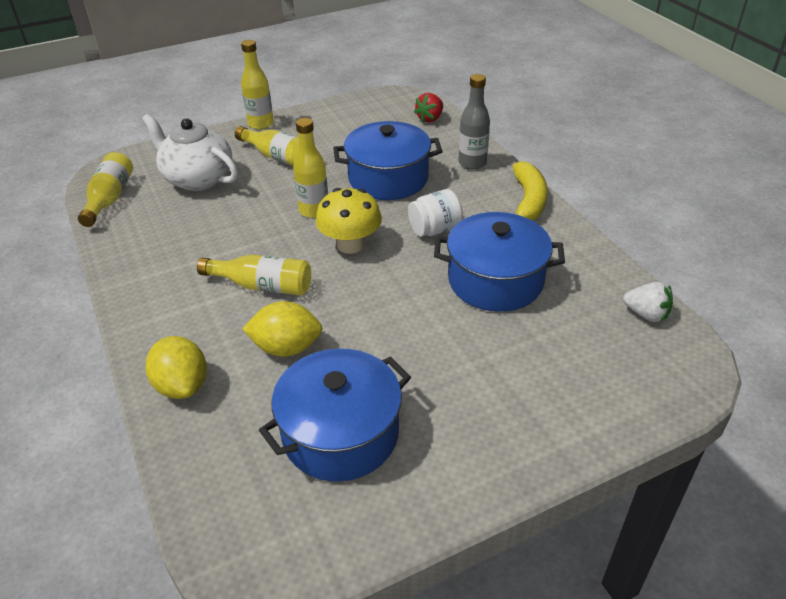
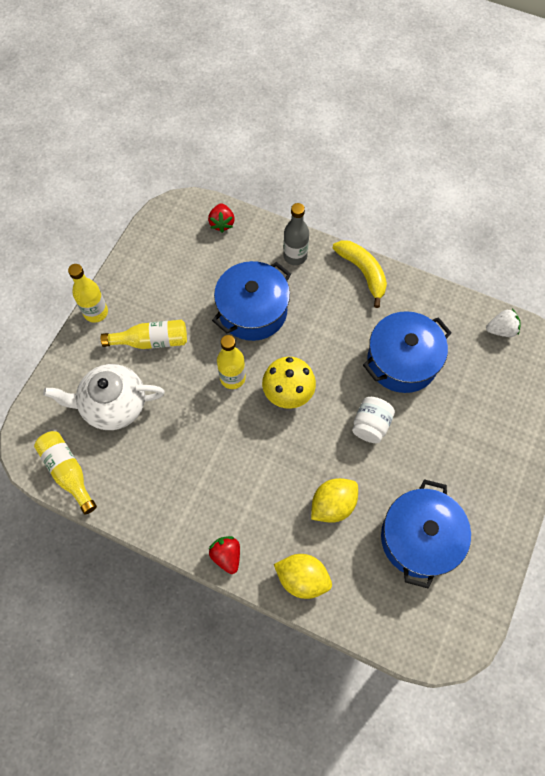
camera: 40 degrees left, 25 degrees up
(143, 323) = (226, 555): none -> red strawberry
(262, 286) = (268, 469): yellow bottle -> none
(435, 230) = (328, 341): white jar -> white jar (370, 425)

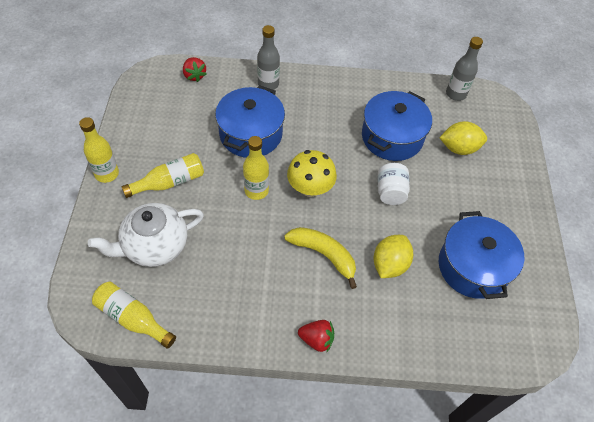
camera: 25 degrees left, 10 degrees down
(226, 555) = (316, 339): red strawberry -> red strawberry turned 150 degrees clockwise
(302, 578) = (392, 334): yellow lemon -> yellow lemon (459, 148)
(363, 272) = (329, 82): yellow banana -> yellow banana (324, 255)
(501, 330) = (456, 94): white strawberry -> grey bottle

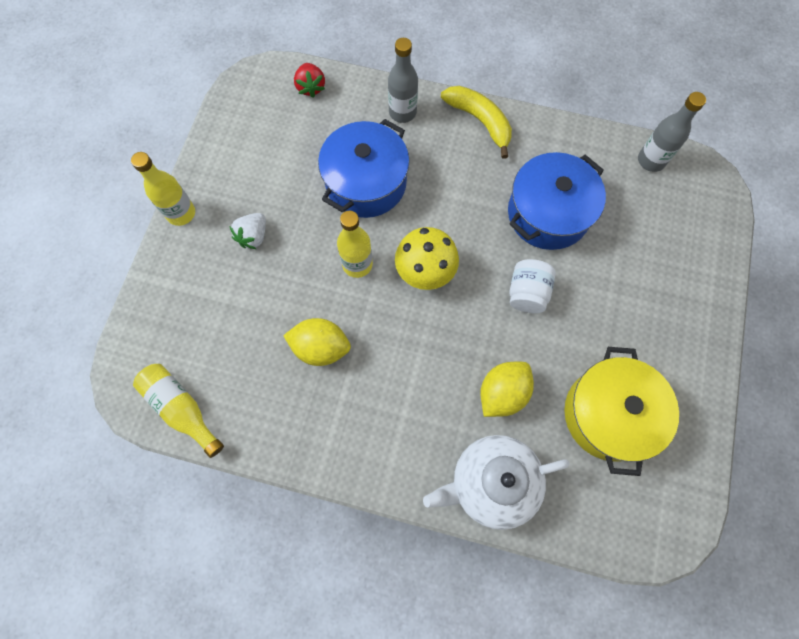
camera: 15 degrees right, 15 degrees up
(154, 246) = (222, 319): white teapot -> white teapot (491, 482)
(169, 182) = (253, 236): yellow bottle -> white strawberry
(316, 339) = (390, 475): red strawberry -> none
(324, 255) = (423, 366): yellow banana -> yellow banana (480, 121)
(459, 148) = (634, 243): yellow lemon -> yellow lemon (321, 347)
(473, 267) = (609, 414): blue pot -> yellow pot

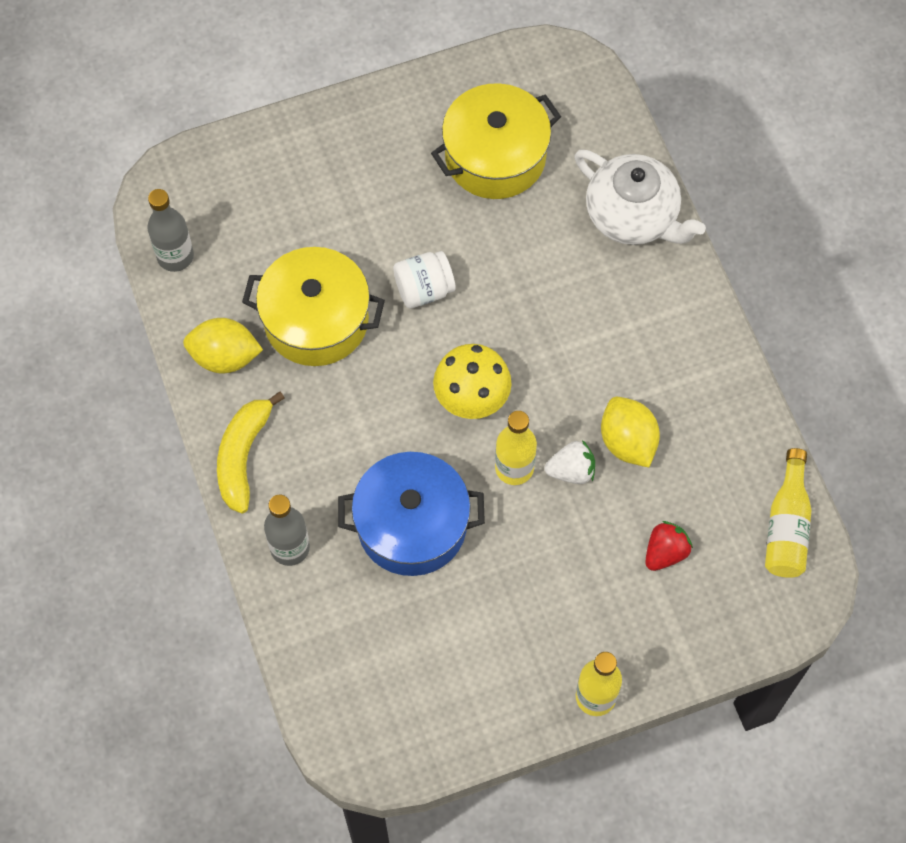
camera: 125 degrees left, 5 degrees down
(253, 236) = (563, 596): white strawberry -> white strawberry (571, 471)
(311, 87) = (328, 677): red strawberry -> red strawberry (665, 552)
(502, 393) = (544, 254): yellow lemon -> yellow lemon (225, 357)
(548, 213) = (316, 320): blue pot -> yellow pot

